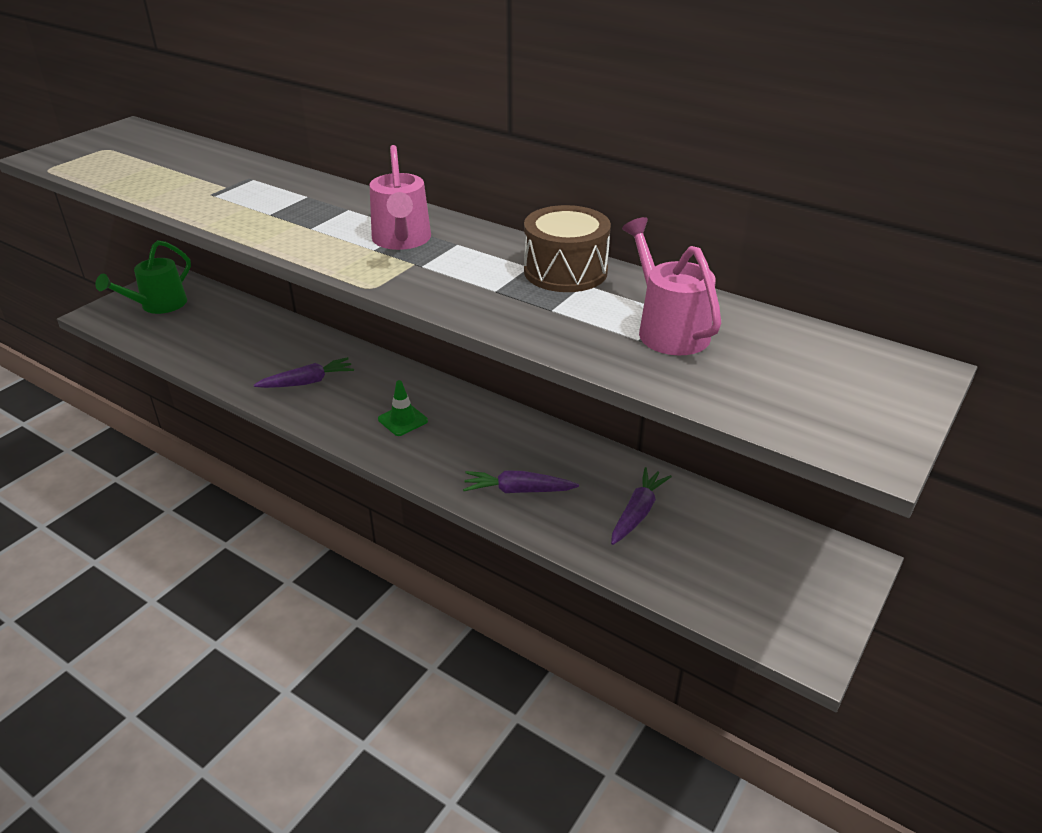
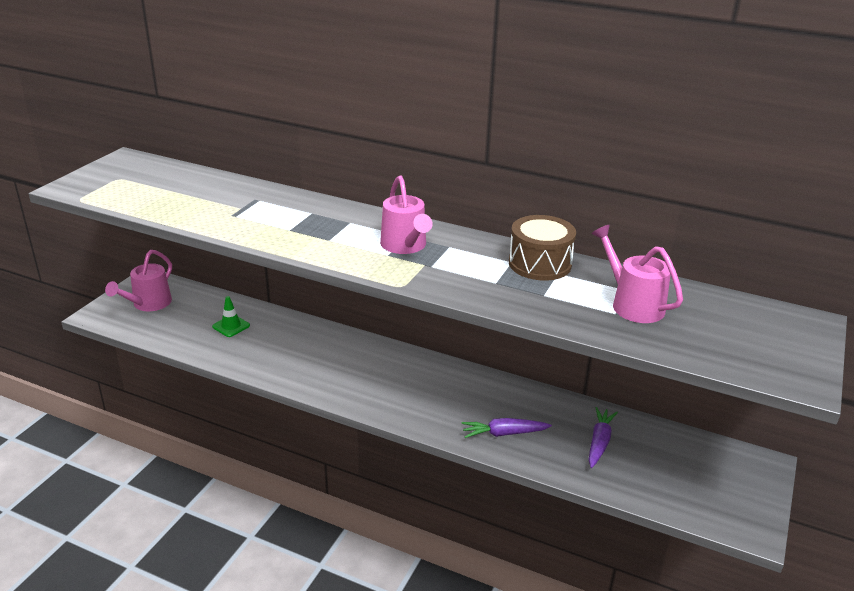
camera: 10 degrees left, 5 degrees down
(158, 306) = (148, 304): green watering can -> pink watering can
(307, 382) = (303, 360): purple carrot -> none
(403, 420) = (393, 385): green traffic cone -> green traffic cone (231, 326)

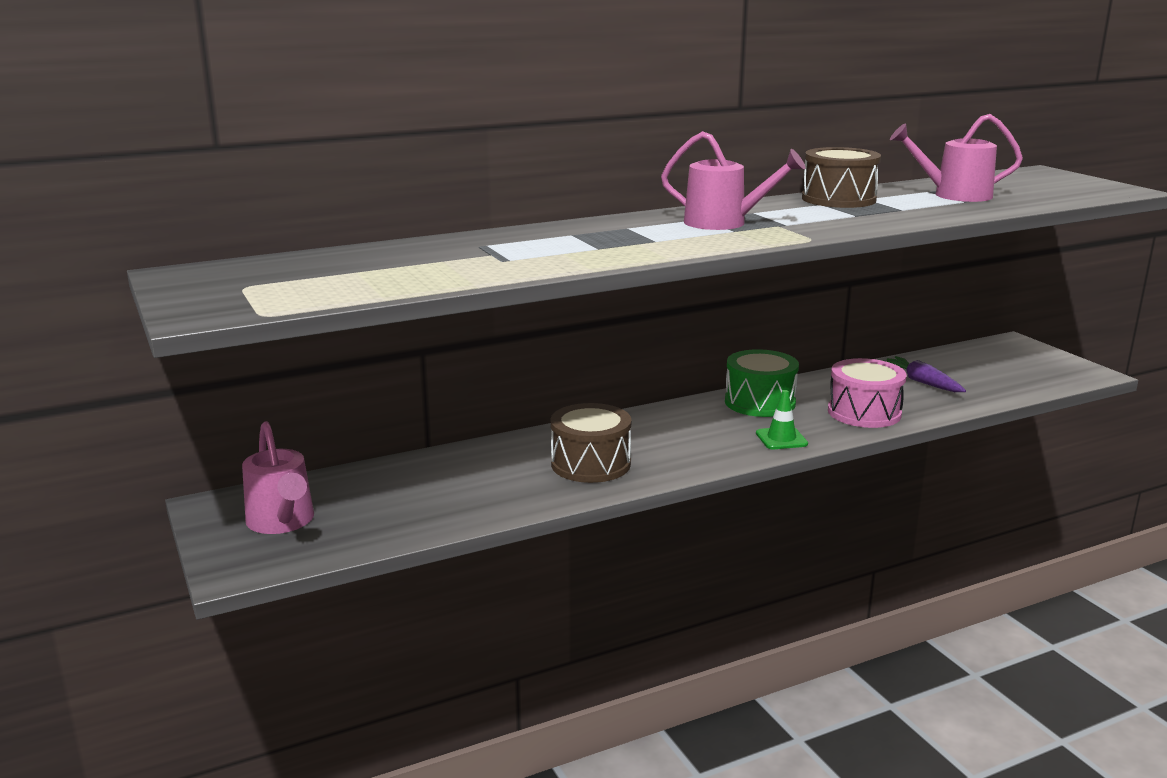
camera: 50 degrees left, 10 degrees down
(231, 326) = (445, 483): green traffic cone -> green traffic cone (781, 439)
(301, 359) = (590, 464): none -> brown drum
(465, 384) = (760, 402): none -> green drum
(503, 433) = (864, 412): purple carrot -> pink drum

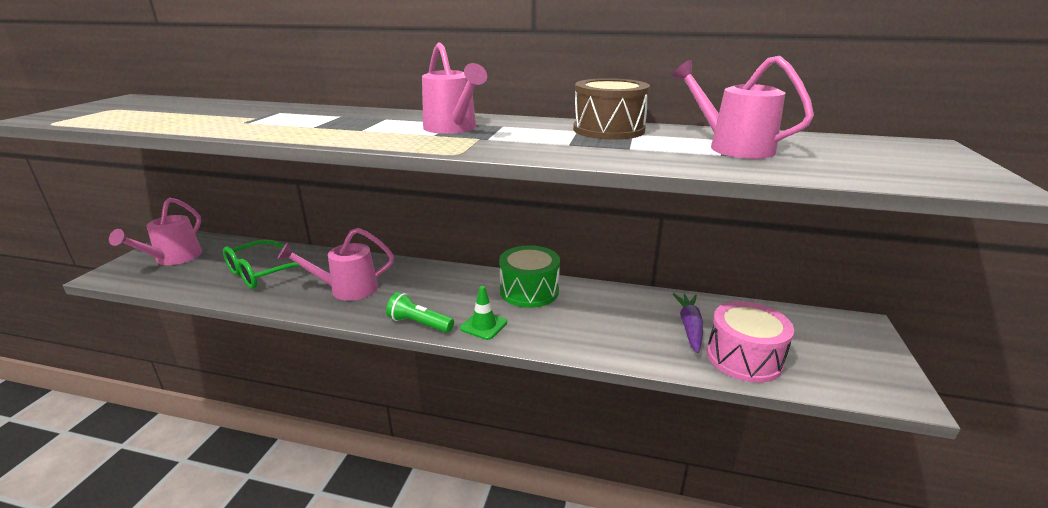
camera: 40 degrees right, 5 degrees up
(454, 488) = (263, 273): none -> green glasses
(590, 464) = (346, 289): brown drum -> pink watering can
(727, 459) = (419, 324): none -> green flashlight
(864, 412) = (586, 332): pink drum -> pink drum (744, 358)

